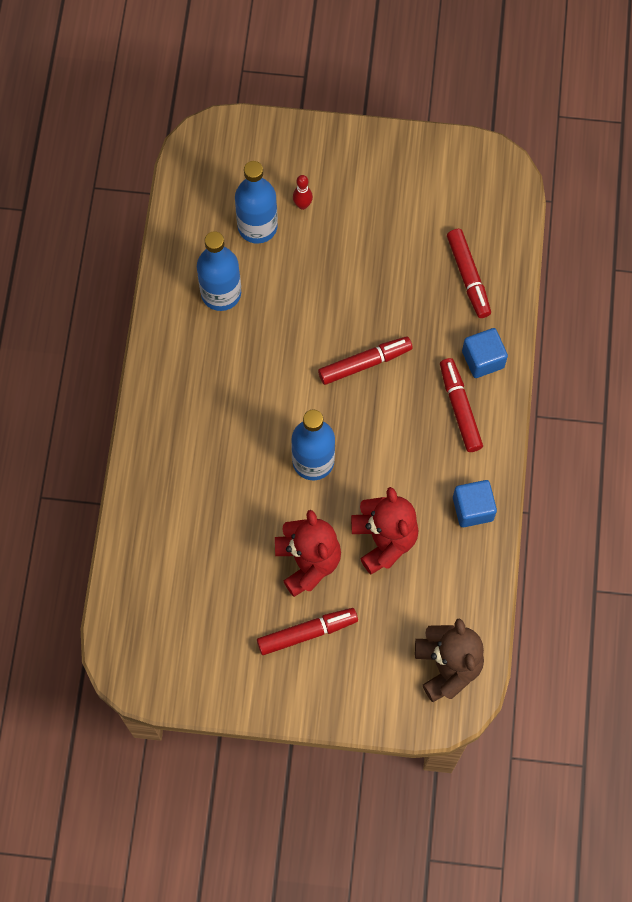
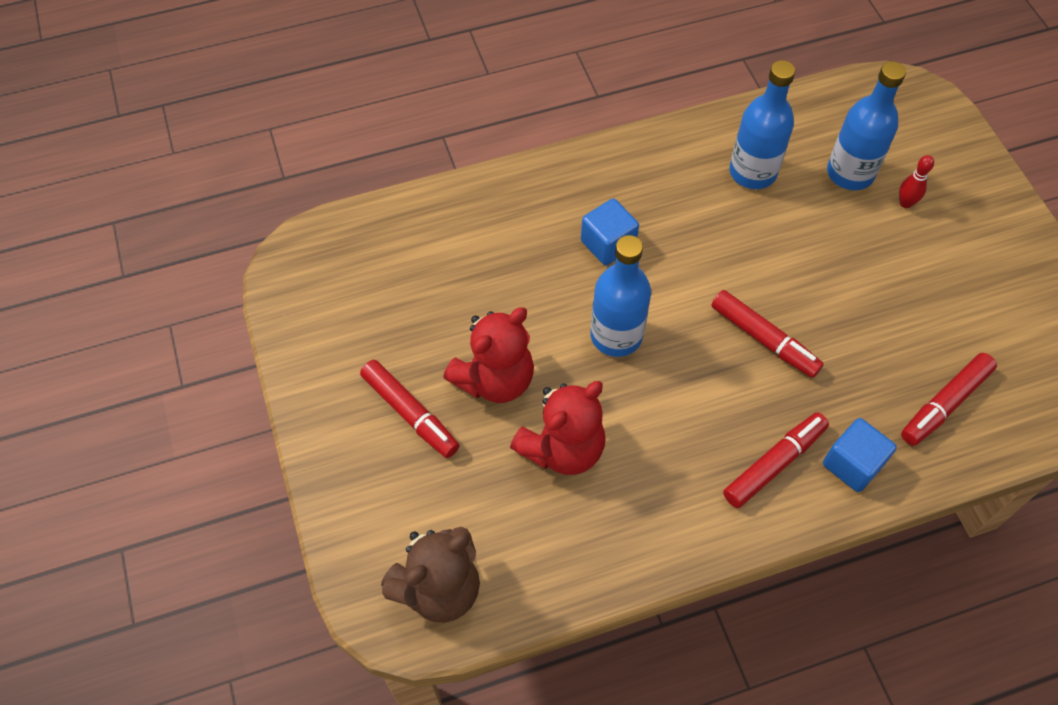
camera: 65 degrees right, 10 degrees down
(472, 509) = (655, 533): blue cube -> blue cube (608, 244)

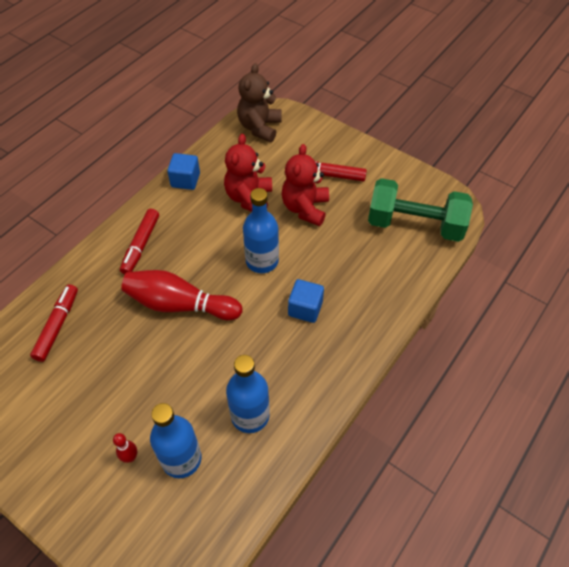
camera: 145 degrees right, 5 degrees down
(374, 265) = (415, 225): none -> green dumbbell
(764, 339) = (179, 305): red marker -> red bowling pin
(852, 464) = (99, 266): blue cube -> blue cube (185, 180)

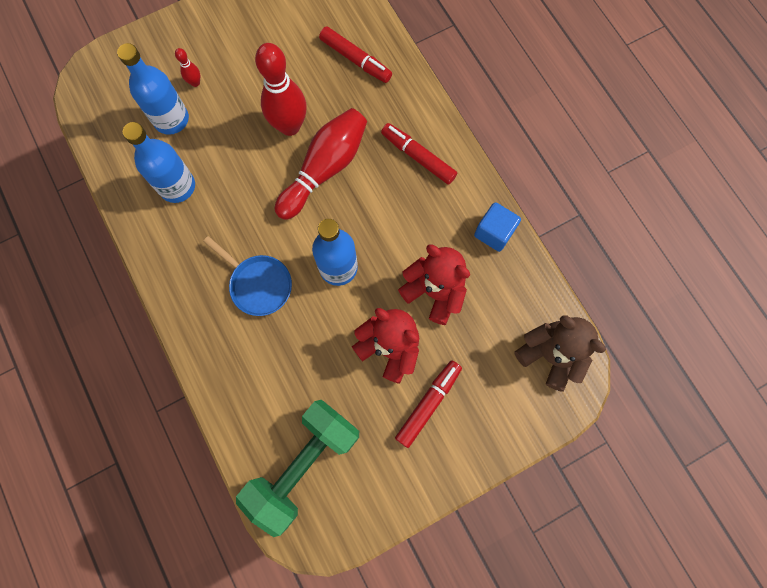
camera: 115 degrees right, 20 degrees up
(148, 349) = (290, 126): none -> red bowling pin
(305, 308) = (258, 284): blue cube -> blue pan

